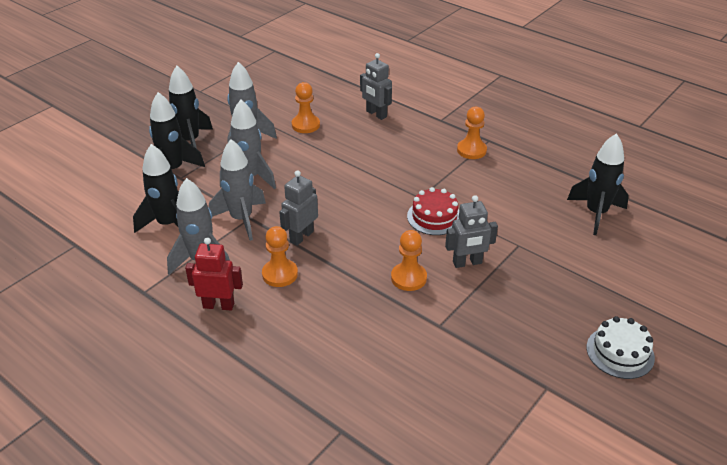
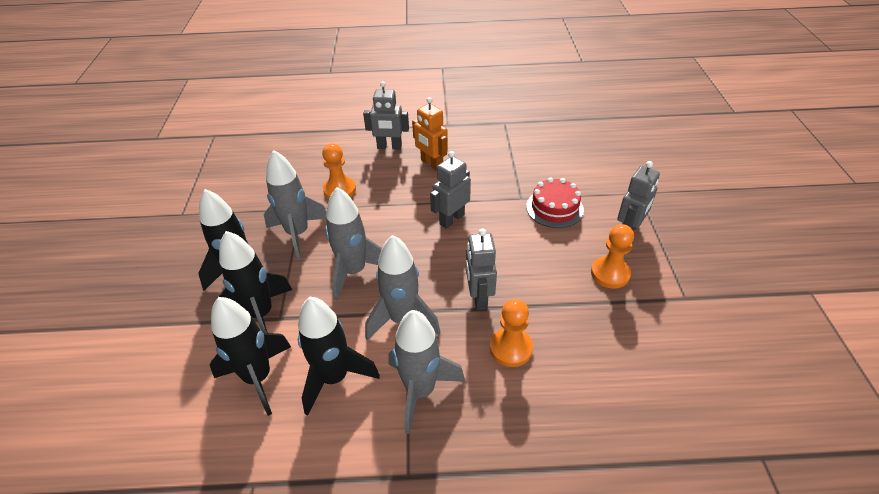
camera: 40 degrees left, 5 degrees up
(218, 305) = (501, 426): red robot -> none
(351, 183) = (451, 219): none -> grey robot
(389, 141) = (431, 164): none -> orange robot
(471, 150) = (504, 137): orange pawn -> none
(596, 213) = (647, 138): black rocket -> black rocket (258, 378)
(620, 352) = (804, 231): white cake -> none

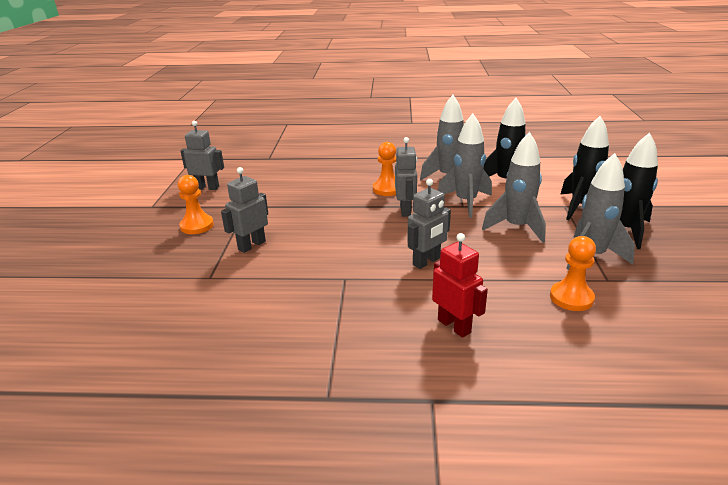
camera: 175 degrees left, 15 degrees down
(258, 378) = (558, 183): black rocket -> none
(389, 147) = (526, 359): grey robot -> grey robot (207, 187)
(431, 164) = (454, 326): orange robot -> red robot
(554, 208) = (312, 267): red cake -> none
(610, 273) = (292, 219): orange pawn -> orange pawn (197, 226)

